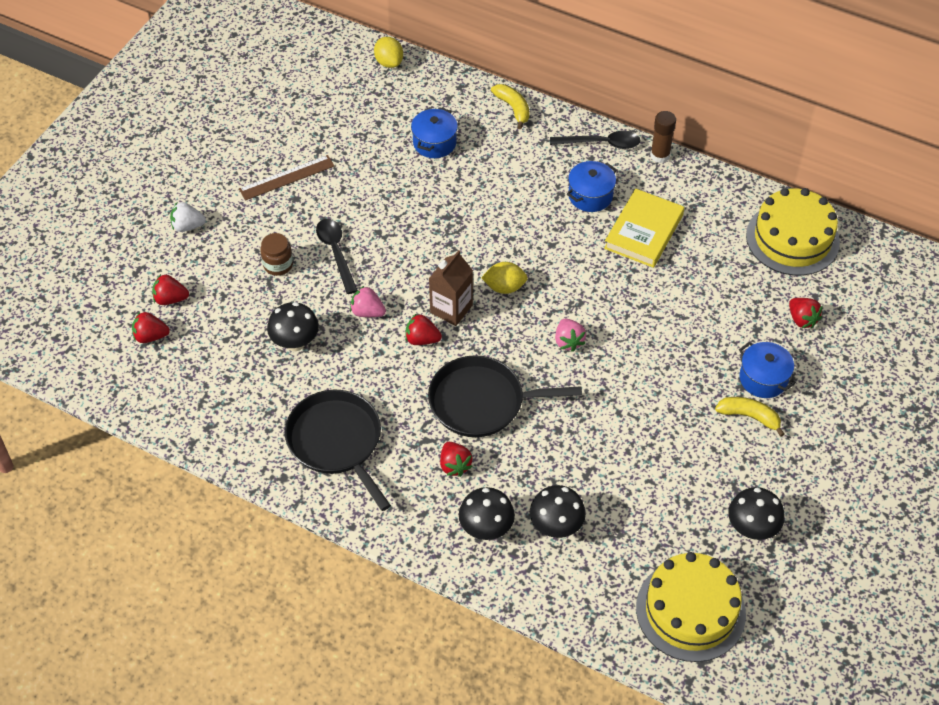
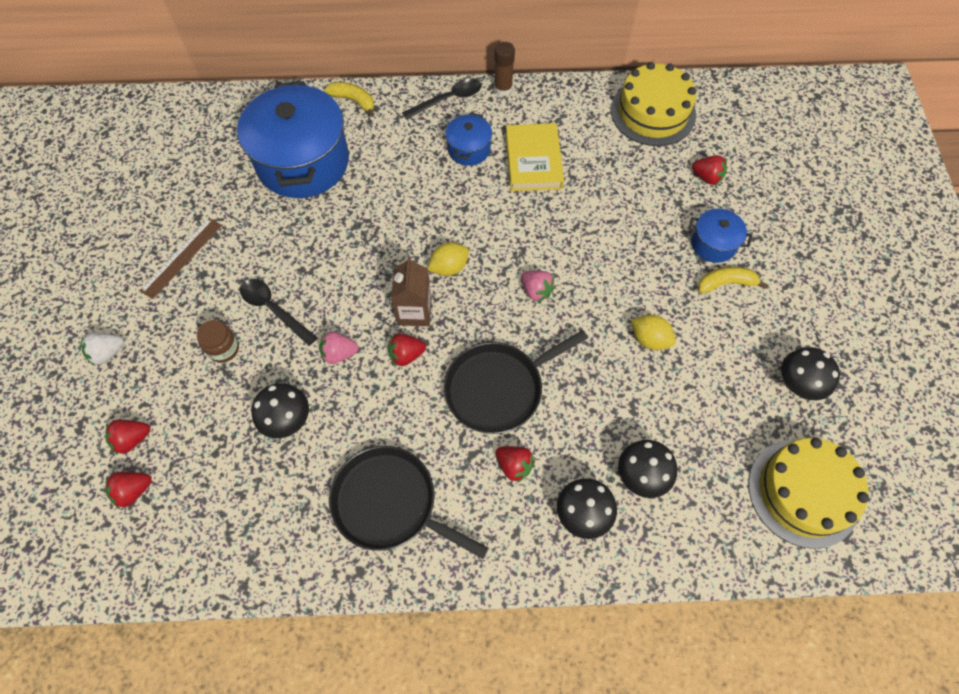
camera: 30 degrees left, 10 degrees up
(389, 62) = (216, 106): yellow lemon -> yellow lemon (649, 339)
(434, 143) = (303, 162): blue pot -> blue pot, size x2.15

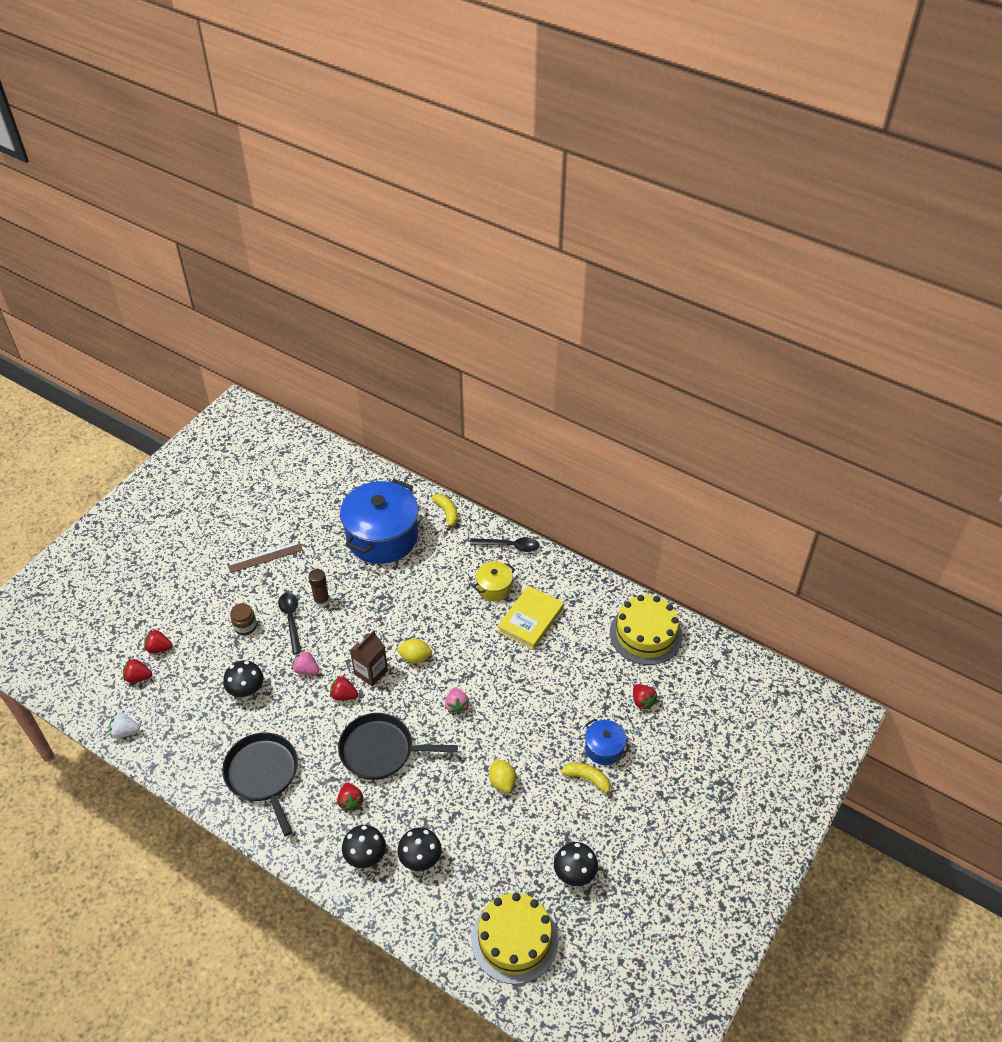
camera: 35 degrees right, 15 degrees down
(108, 353) = (183, 590): white strawberry -> white strawberry (125, 731)
(469, 149) = (494, 588): blue pot -> yellow pot
(503, 89) = (553, 559): brown glue stick -> brown glue stick (321, 601)

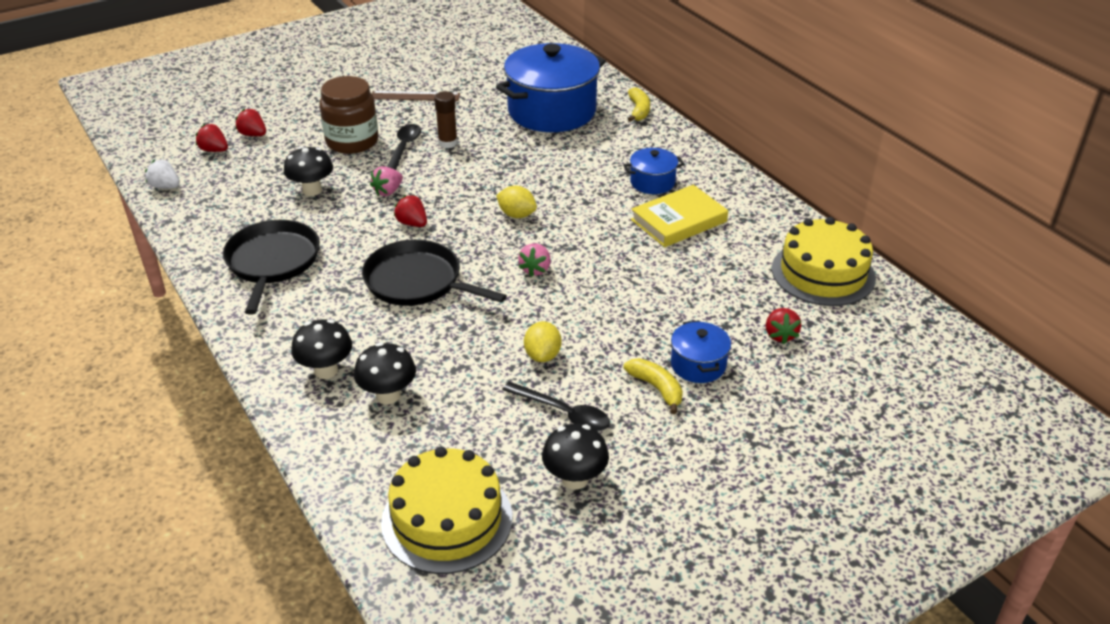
camera: 25 degrees right, 10 degrees down
(245, 626) = (352, 141): brown jar -> brown jar, size x1.90
(306, 670) = (388, 191): pink strawberry -> pink strawberry turned 105 degrees counterclockwise
(350, 801) = (348, 315): red strawberry -> none
(371, 672) = (457, 213): brown carton -> none
(494, 588) = (652, 182): yellow pot -> blue pot
(509, 546) = (695, 153): black spoon -> black spoon (563, 413)

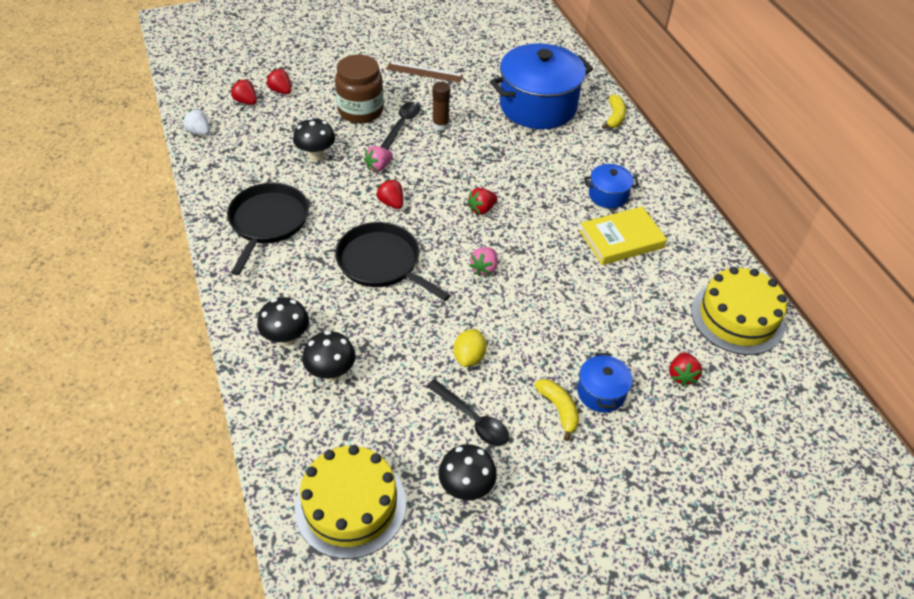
camera: 10 degrees right, 10 degrees up
(517, 215) = (481, 209): yellow lemon -> red strawberry

